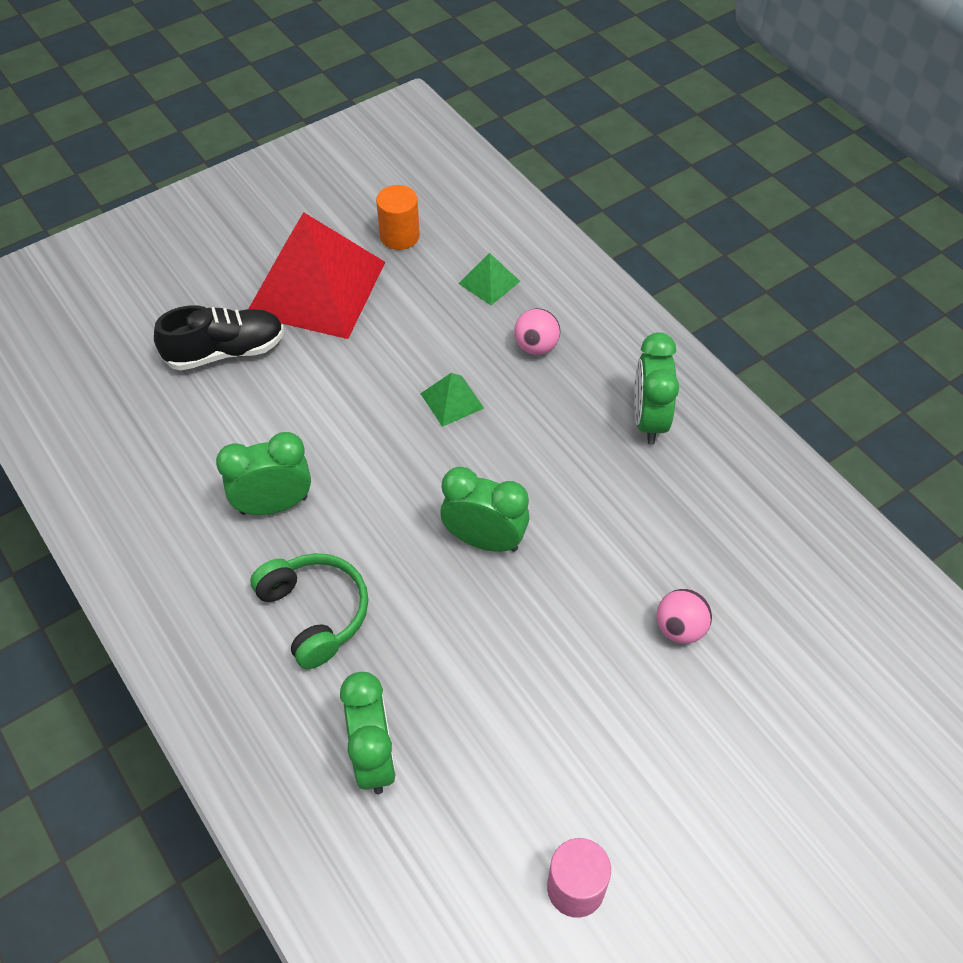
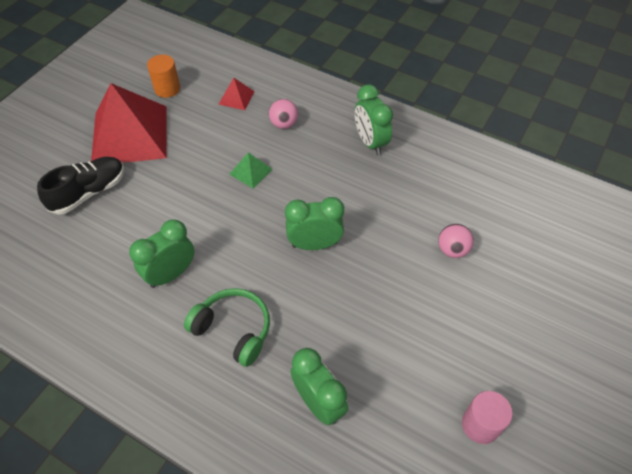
camera: 25 degrees left, 0 degrees up
(489, 282) = (236, 97): green pyramid -> red pyramid

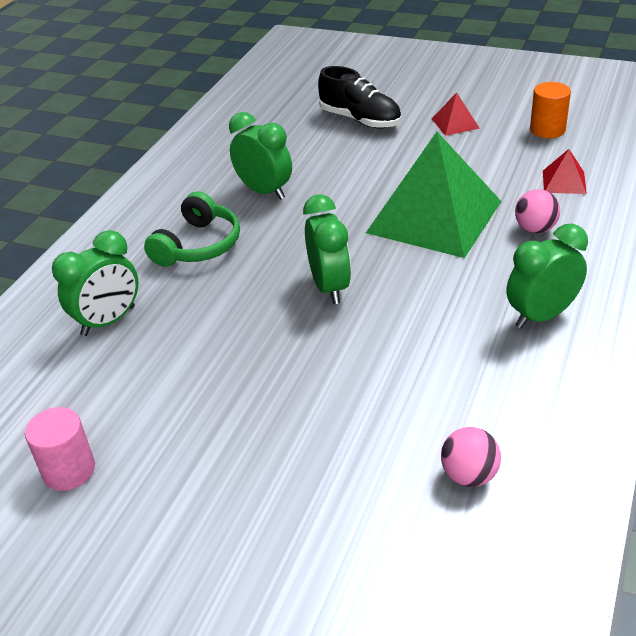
camera: 85 degrees right, 15 degrees down
(129, 135) = (455, 123): red pyramid -> red pyramid, size x0.41
(251, 171) = (434, 217): green pyramid -> green pyramid, size x2.44
(452, 250) = (353, 426): pink ball -> pink ball (469, 475)

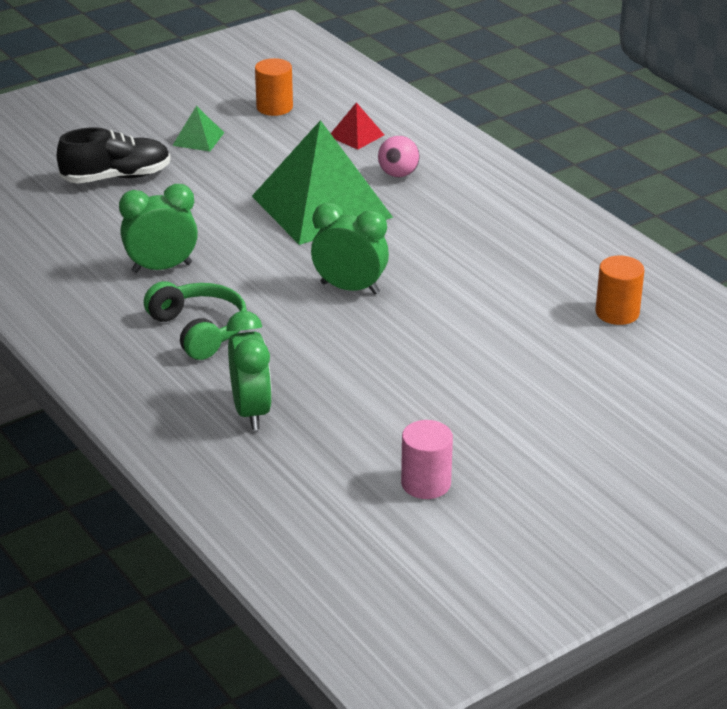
camera: 60 degrees left, 5 degrees down
(455, 123) = (198, 139): red pyramid -> green pyramid
(469, 475) = (617, 313): pink ball -> orange cylinder
(541, 316) = (499, 218): green clock -> none

